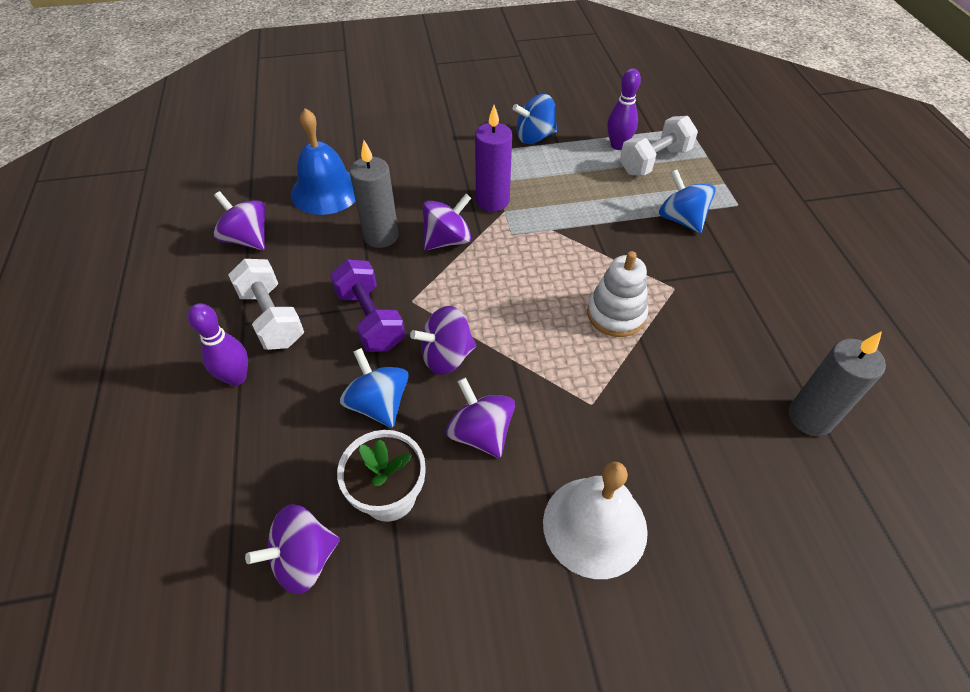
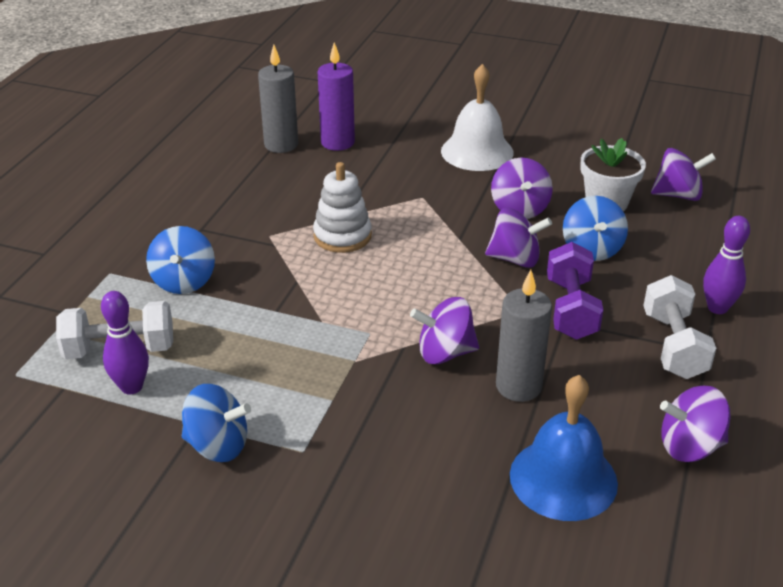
camera: 150 degrees left, 15 degrees down
(247, 239) = (690, 446): purple spinning top -> purple spinning top turned 105 degrees clockwise
(492, 201) = (357, 377): purple candle -> purple candle (337, 142)

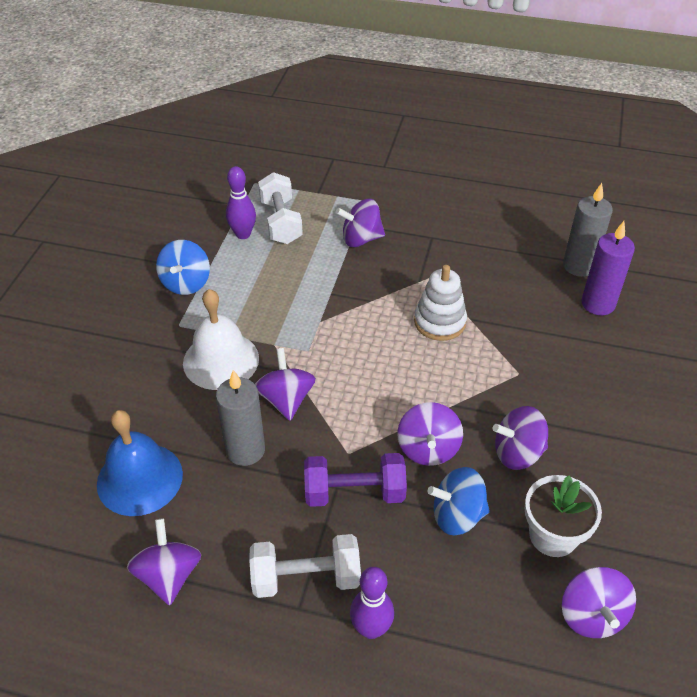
camera: 85 degrees right, 10 degrees up
(184, 281) = (361, 239): blue spinning top -> purple spinning top
(477, 151) = (622, 415): white bell -> white bell (221, 360)

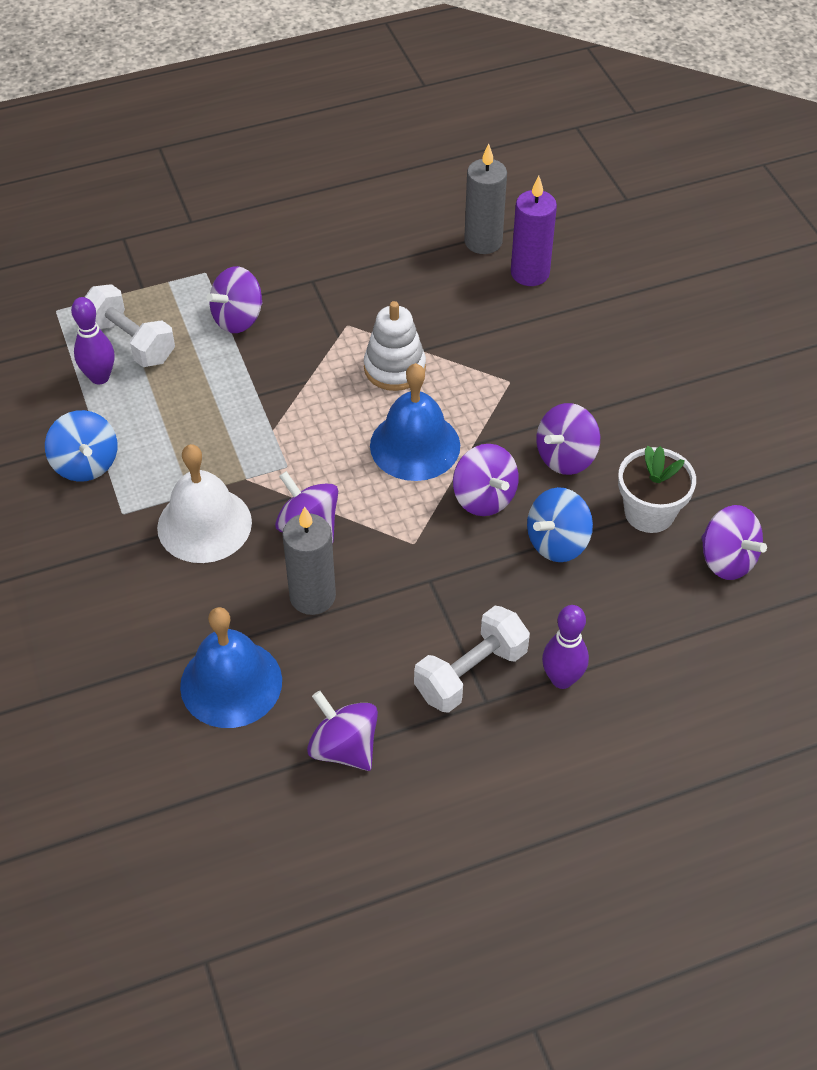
camera: 35 degrees left, 5 degrees up
(354, 492) = (450, 575): purple dumbbell -> none
(408, 383) = (415, 445): none -> blue bell

